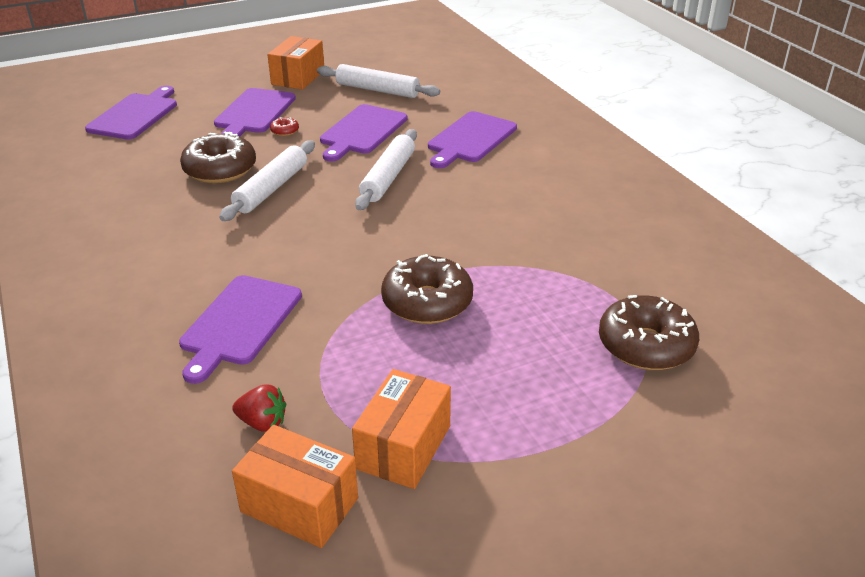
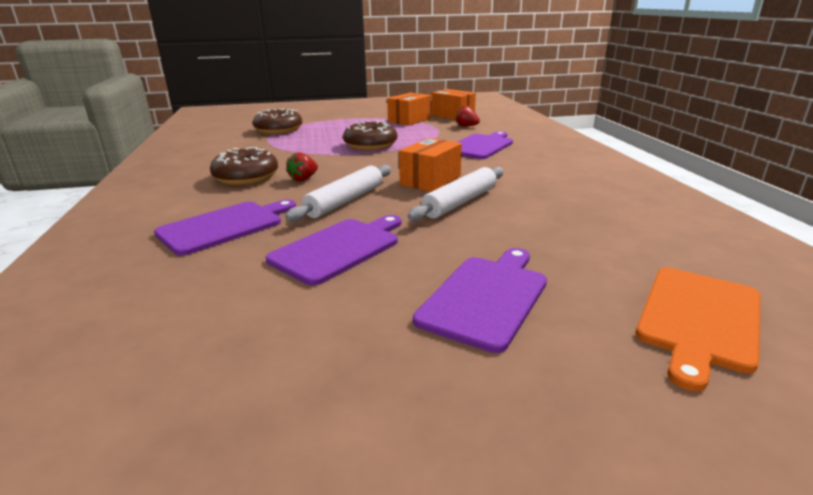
camera: 165 degrees left, 10 degrees down
(135, 115) = (698, 319): purple cutting board -> orange cutting board
(220, 170) = (517, 223): brown donut -> brown donut (246, 177)
(285, 131) = (439, 260): red donut -> none
(298, 77) = (393, 386): orange box -> orange box (430, 180)
(377, 90) = (260, 321): white rolling pin -> none
(460, 205) = (303, 179): none -> red strawberry

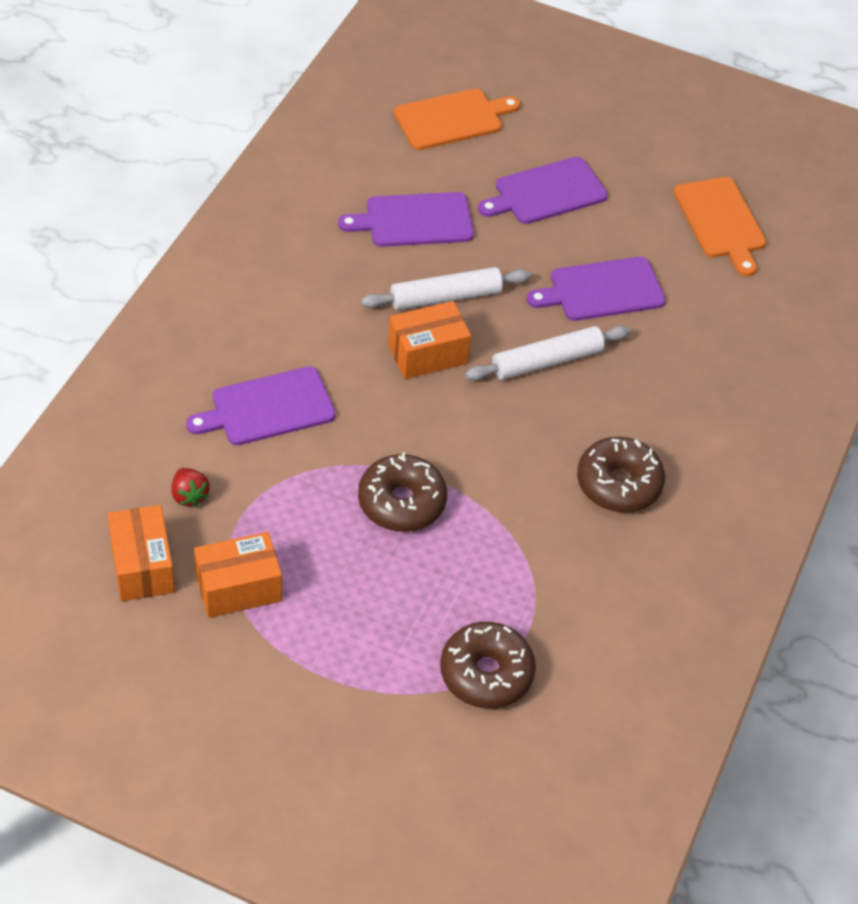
camera: 150 degrees left, 25 degrees up
(225, 226) = (678, 377): purple cutting board -> purple cutting board (414, 220)
(228, 371) = (721, 222): none -> orange cutting board
(303, 179) = (557, 439): red strawberry -> none

